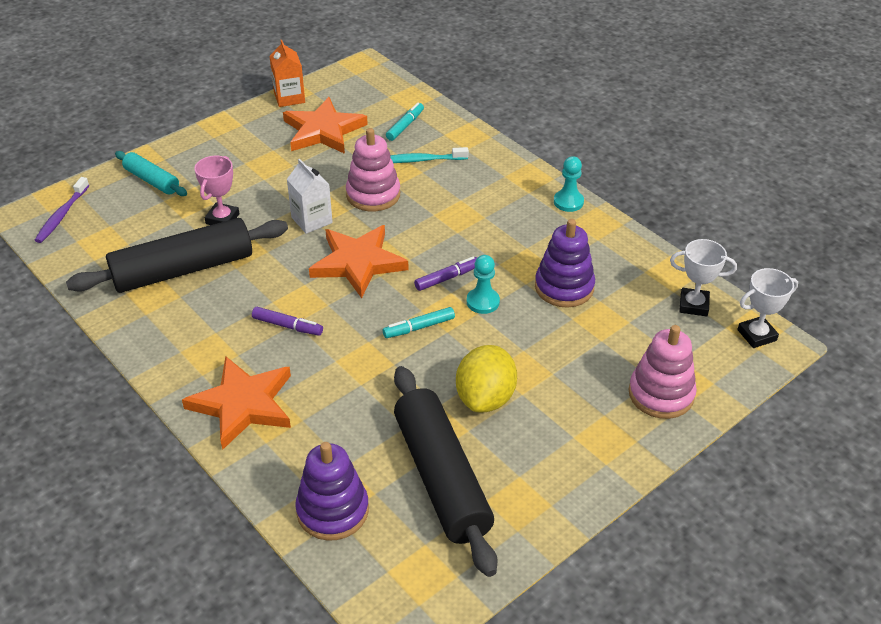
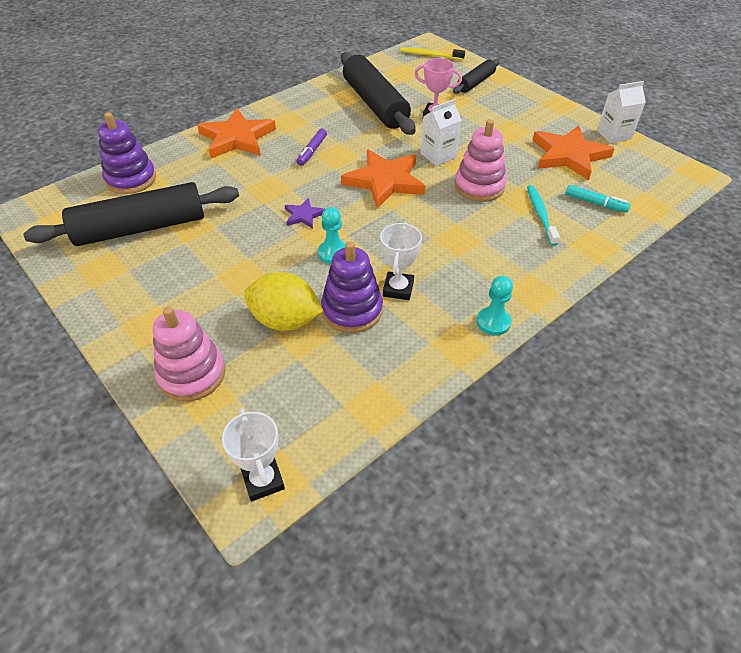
camera: 90 degrees right, 5 degrees up
(62, 215) = (430, 55): purple toothbrush -> yellow toothbrush
(152, 180) = (476, 83): turquoise rolling pin -> black rolling pin
(289, 98) = (614, 134): orange carton -> white carton
(419, 327) = (304, 215): turquoise marker -> purple star
(447, 278) = (366, 231): purple marker -> none
(485, 398) = (215, 252): yellow lemon -> yellow lemon (285, 320)
(693, 305) = (319, 421): white trophy -> white trophy (398, 289)

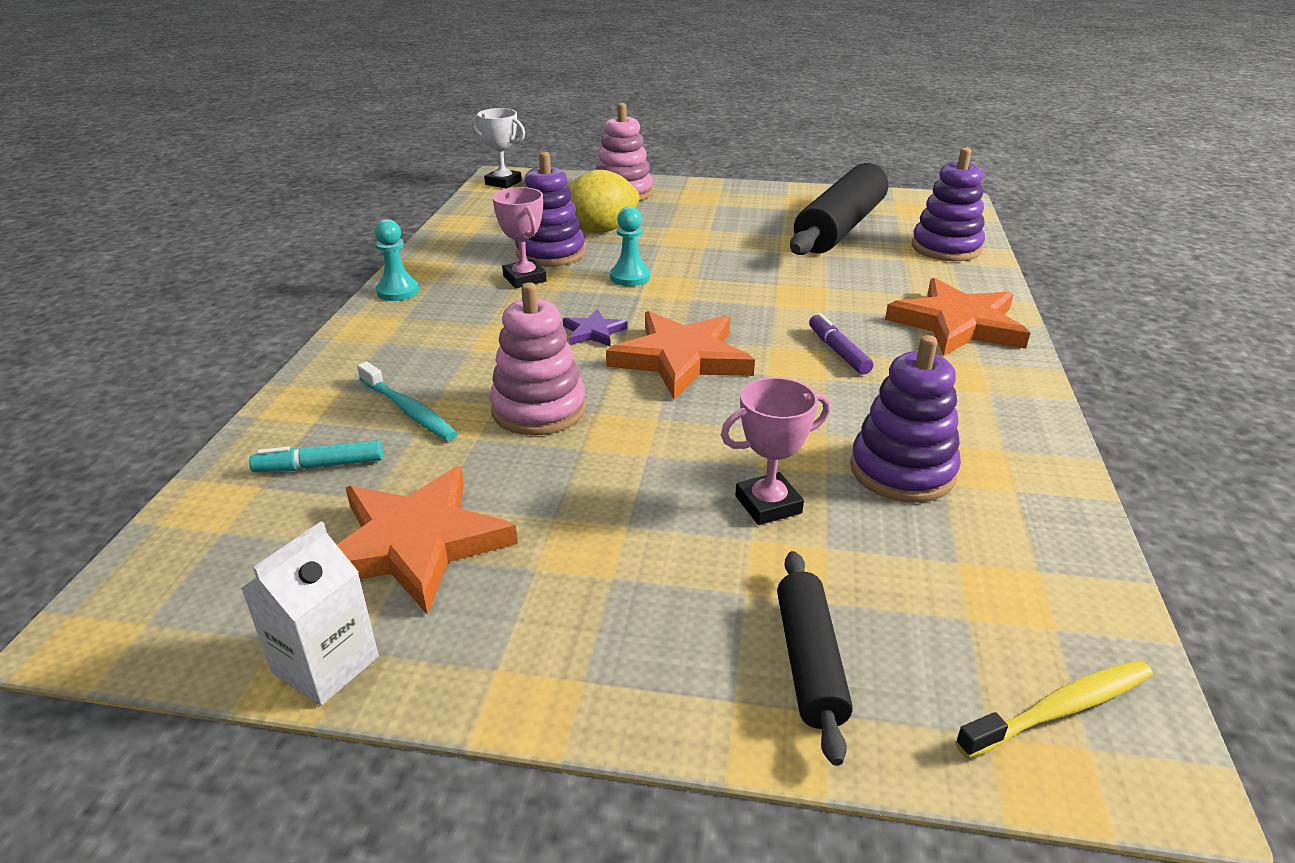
camera: 140 degrees right, 15 degrees down
(304, 215) = (715, 290): purple star -> purple star (593, 332)
(374, 104) = (902, 471): black rolling pin -> purple stacking toy
(398, 289) = (524, 279): white trophy -> pink trophy
(438, 155) = (656, 428): white carton -> none

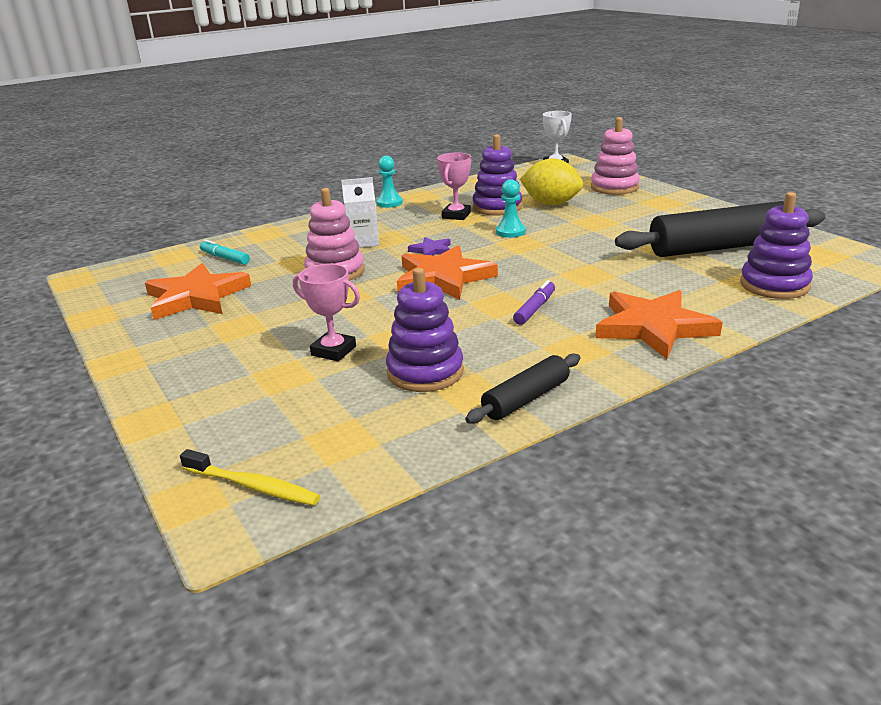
camera: 50 degrees right, 5 degrees down
(325, 665) = (105, 317): white carton -> white carton (363, 242)
(409, 410) = (291, 251): turquoise toothbrush -> none
(809, 662) = (215, 407): black rolling pin -> black rolling pin (526, 399)

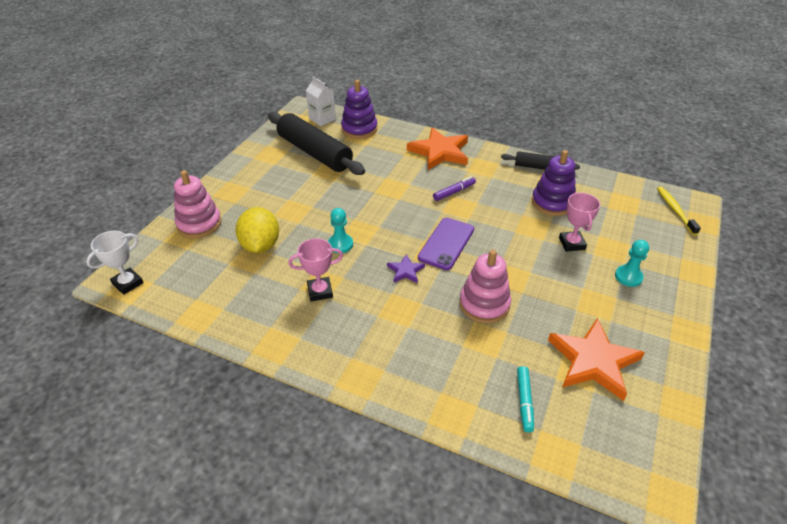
camera: 125 degrees left, 15 degrees up
(363, 242) = (418, 321): white carton -> white carton (322, 119)
(389, 203) = (309, 359): turquoise pawn -> turquoise pawn (628, 277)
(443, 278) = (446, 243): orange star -> purple phone
(497, 207) = (285, 274): purple stacking toy -> none
(535, 309) = (454, 192): purple marker -> purple marker turned 150 degrees clockwise

